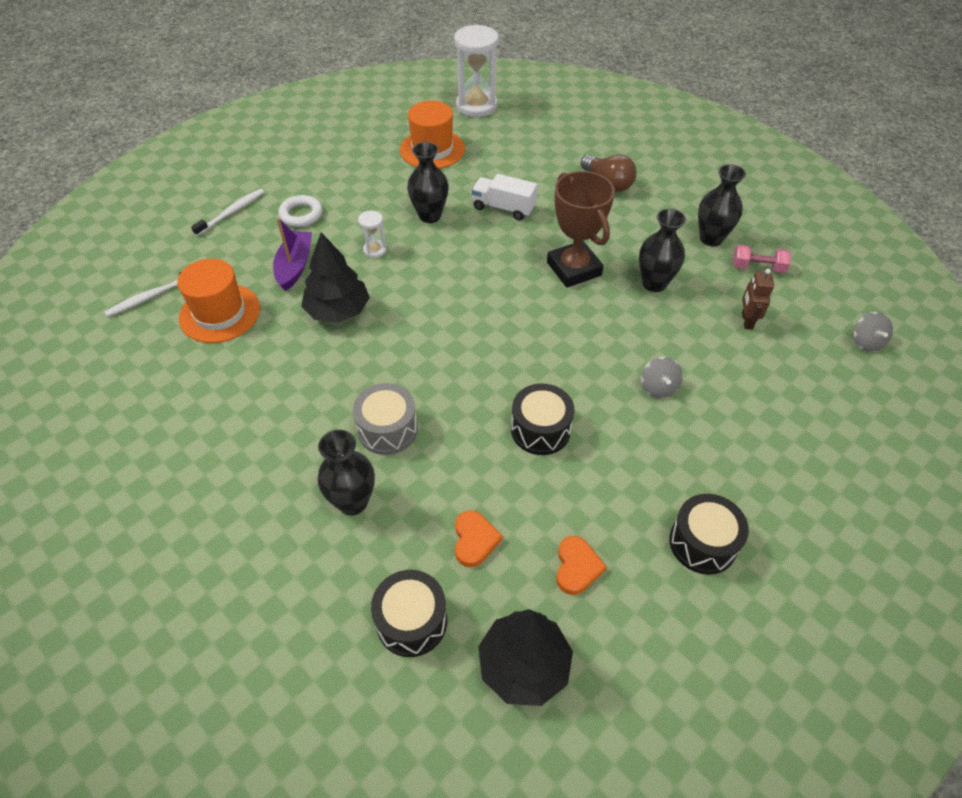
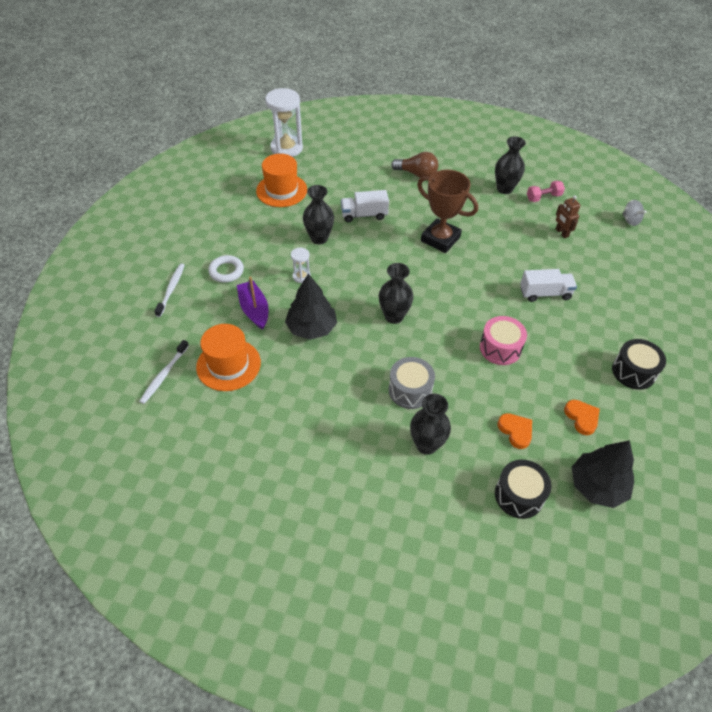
camera: 30 degrees left, 0 degrees up
(540, 430) = (500, 348): black drum -> pink drum
(654, 283) = (494, 230): black vase -> black vase (394, 316)
(658, 387) = (545, 293): grey spinning top -> white truck

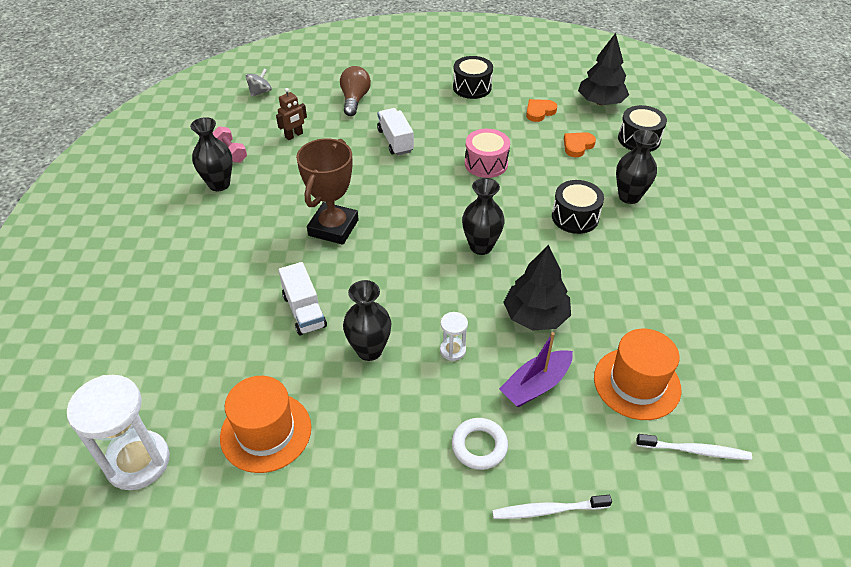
camera: 105 degrees left, 5 degrees down
(410, 390) = (575, 217): grey drum -> black drum
(417, 174) = (198, 271): brown light bulb -> brown light bulb (355, 100)

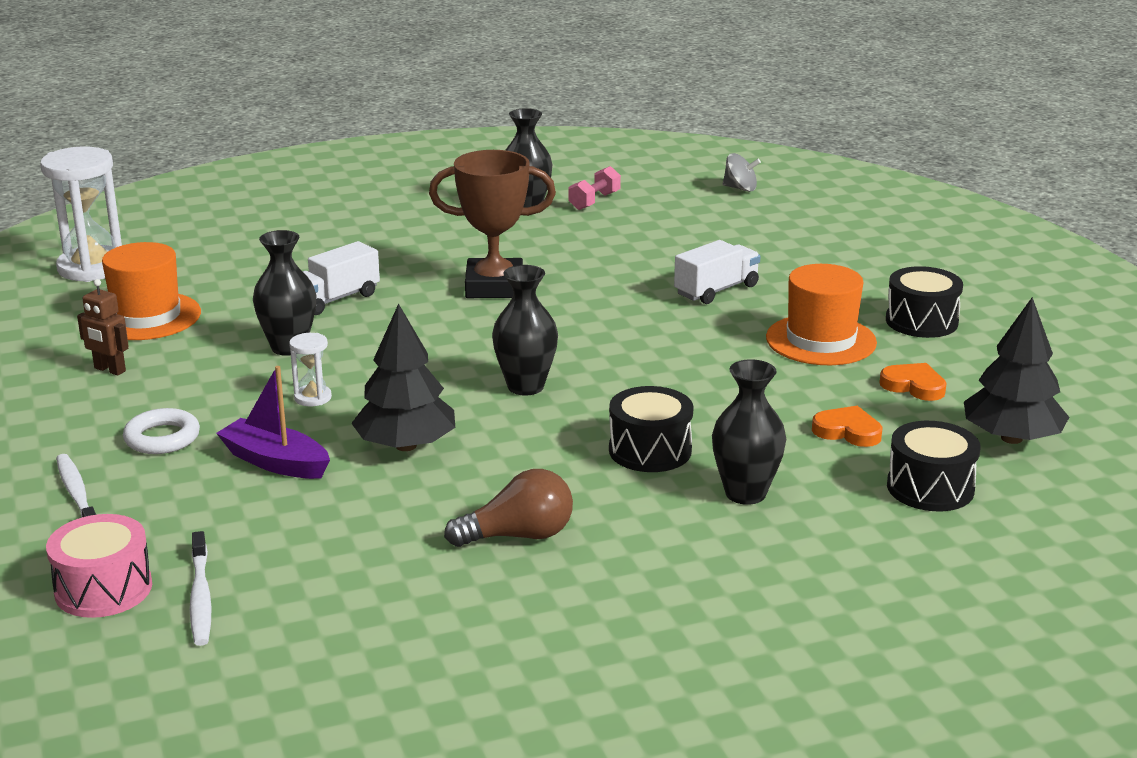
camera: 70 degrees right, 20 degrees down
(294, 135) = (664, 227): brown robot -> brown robot (109, 370)
(355, 100) = (788, 246): brown light bulb -> brown light bulb (519, 536)
(486, 163) = (724, 362): pink drum -> pink drum (103, 589)
(637, 383) = (310, 539): orange hat -> orange hat (821, 340)

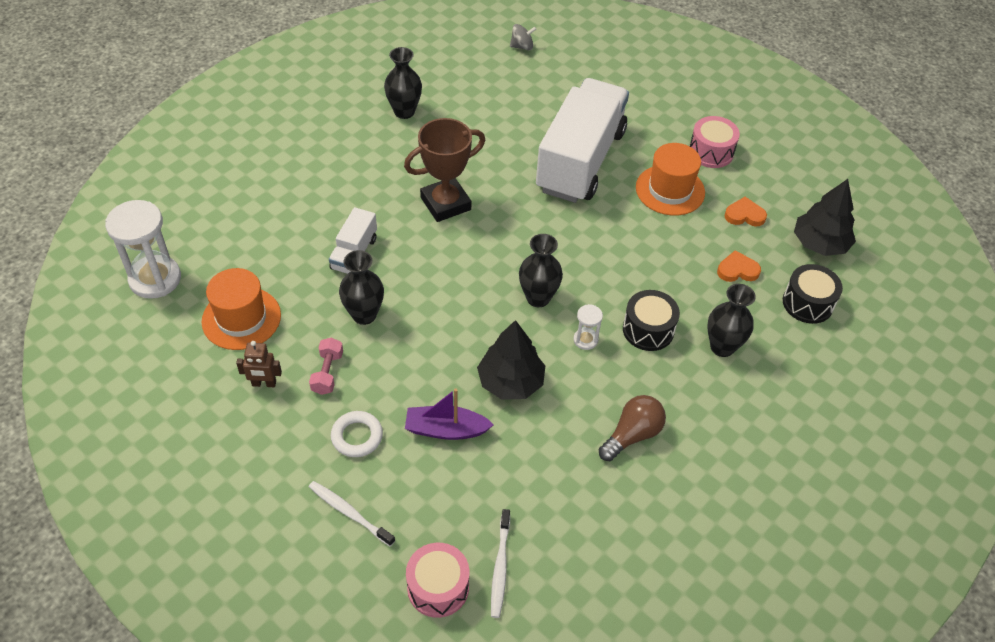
camera: 30 degrees left, 25 degrees up
(200, 598) = (500, 568): white toothbrush -> white toothbrush turned 45 degrees clockwise
(313, 398) = (419, 359): white hourglass -> white hourglass (585, 340)
(594, 201) = (441, 89): pink dumbbell -> pink dumbbell (327, 373)
(716, 290) = (580, 161): white truck -> white truck, size x2.27
(921, 321) = (711, 152): black drum -> pink drum

